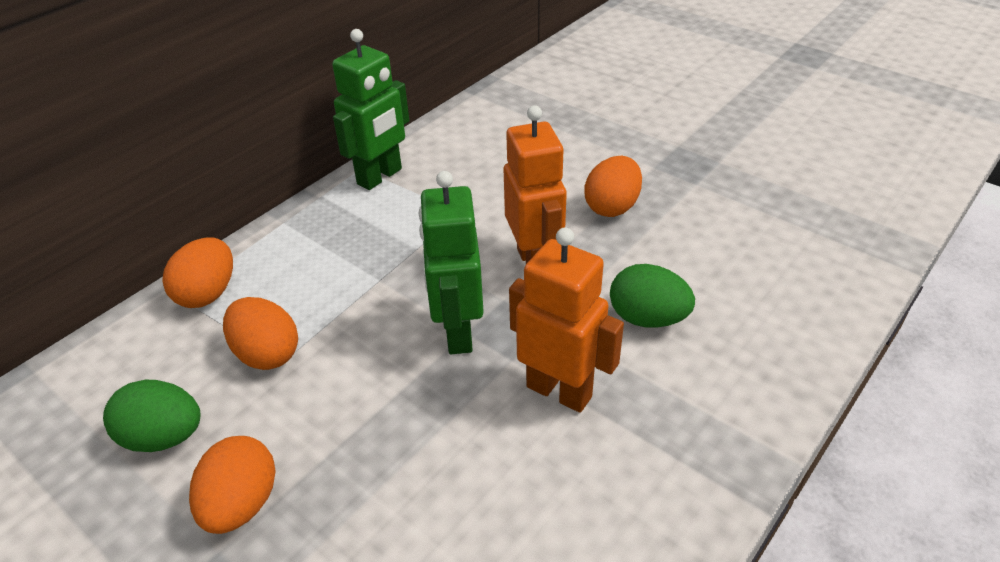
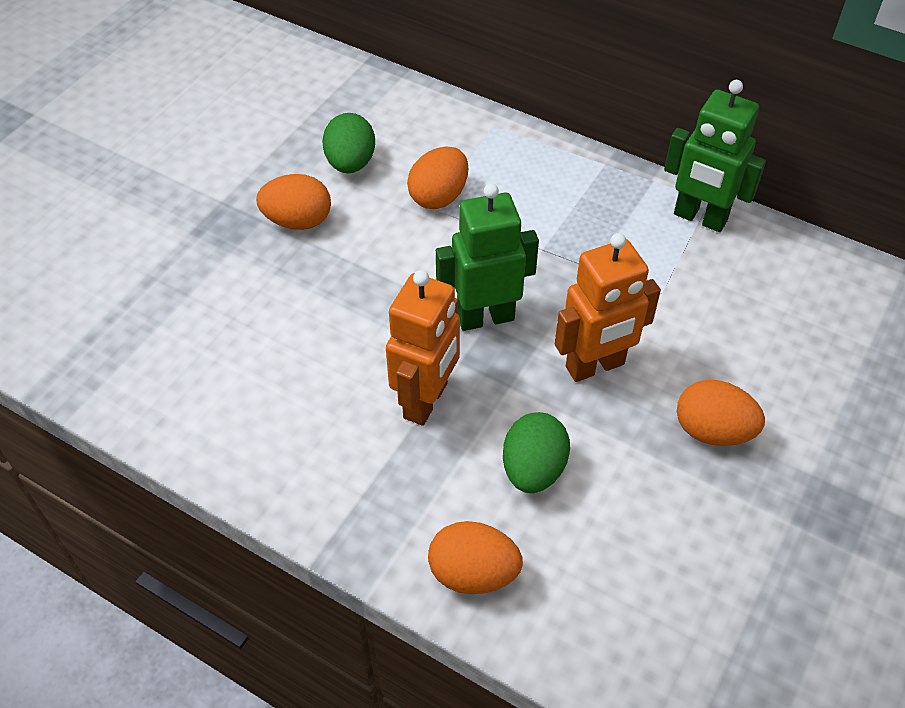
camera: 80 degrees right, 10 degrees up
(208, 293) = (500, 142): orange egg -> orange egg (473, 573)

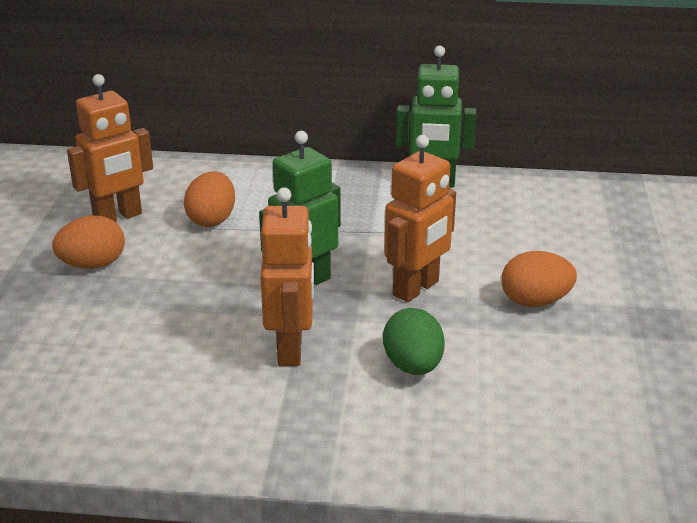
camera: 25 degrees left, 20 degrees down
(350, 163) = (118, 217): green egg -> orange robot
(473, 573) = (411, 449): orange egg -> none

